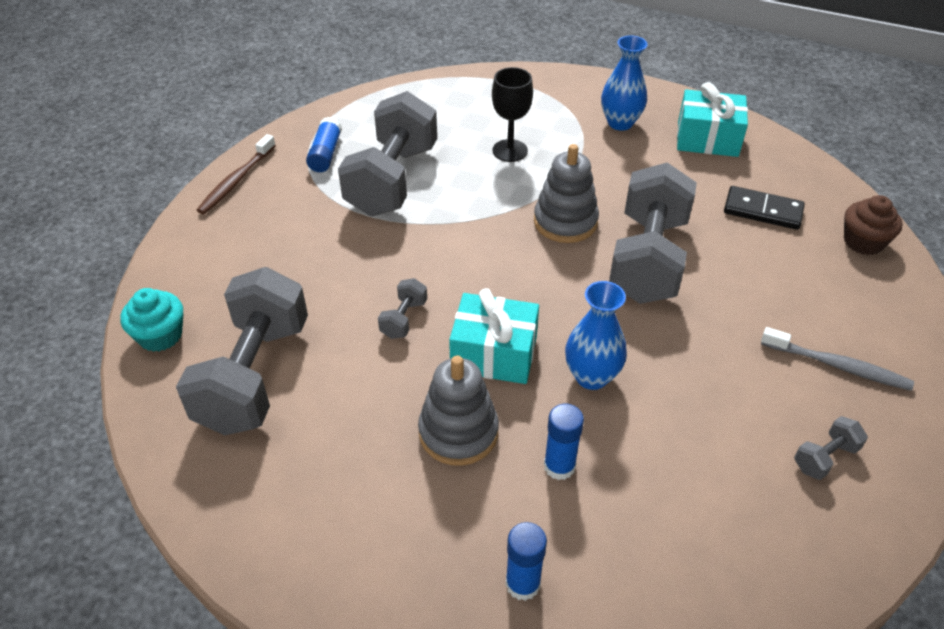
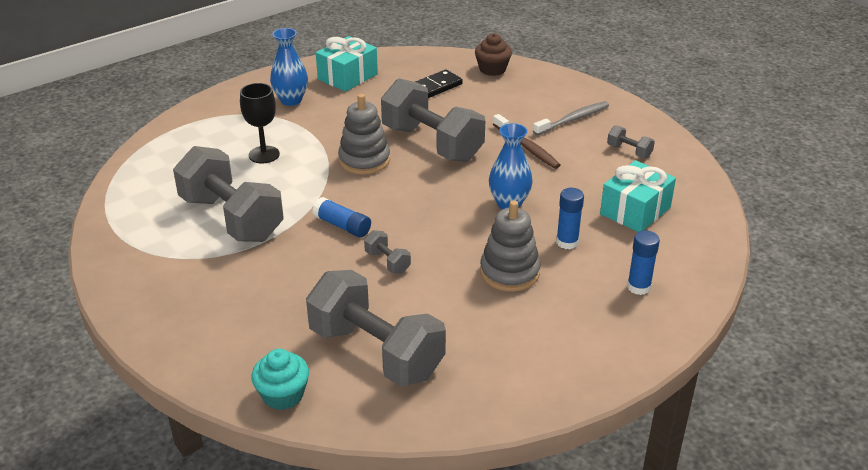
camera: 60 degrees left, 10 degrees down
(236, 181) = (131, 301): brown toothbrush -> brown toothbrush (526, 147)
(325, 154) = (156, 241): blue glue stick -> blue glue stick (342, 226)
(494, 354) = (456, 234): turquoise gift -> turquoise gift (635, 211)
(825, 457) = (629, 151): grey dumbbell -> grey dumbbell turned 45 degrees counterclockwise

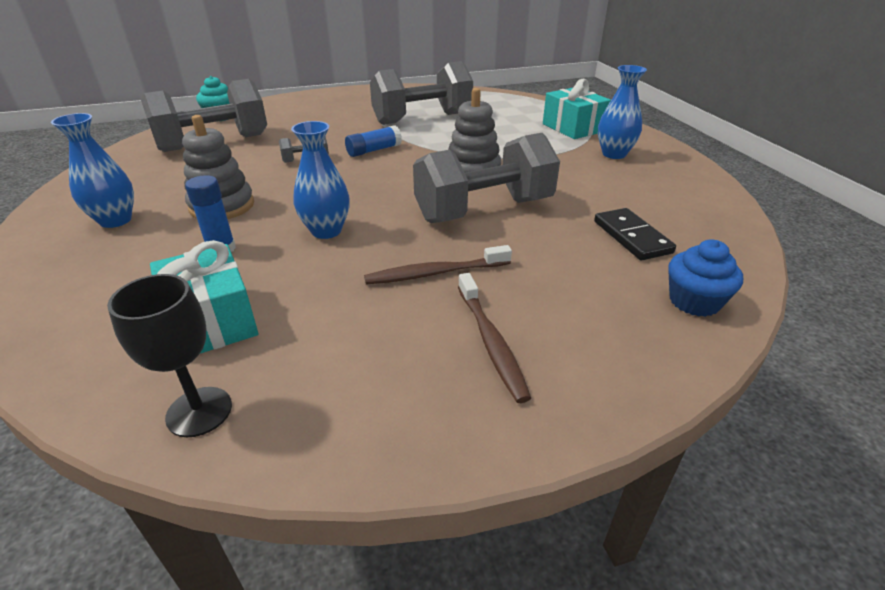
camera: 110 degrees right, 0 degrees up
(264, 155) = (510, 135): black goblet -> black goblet (199, 411)
(347, 77) = (669, 187): turquoise gift -> turquoise gift (573, 128)
(492, 69) = (694, 301): brown cupcake -> blue cupcake
(573, 119) = (491, 342): grey toothbrush -> brown toothbrush
(574, 323) = (115, 220): none -> blue vase
(629, 151) = (353, 374): grey dumbbell -> none
(638, 287) = (95, 272): blue glue stick -> none

